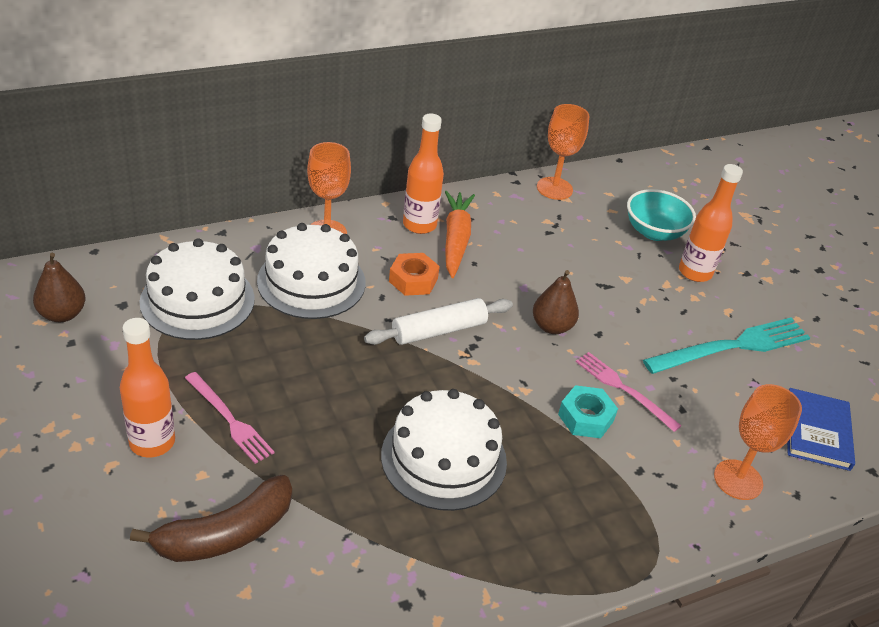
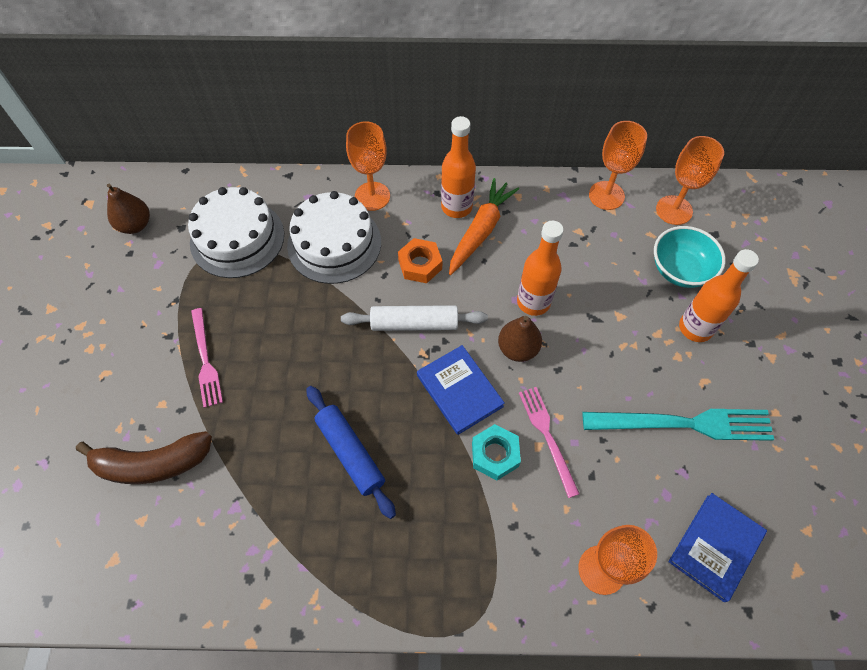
camera: 30 degrees right, 20 degrees up
(152, 442) = (141, 363): orange bottle -> orange bottle (533, 302)
(444, 458) = (350, 453): white cake -> blue rolling pin
(519, 375) = (459, 391): none -> blue book
(620, 188) = (674, 210): none -> orange goblet

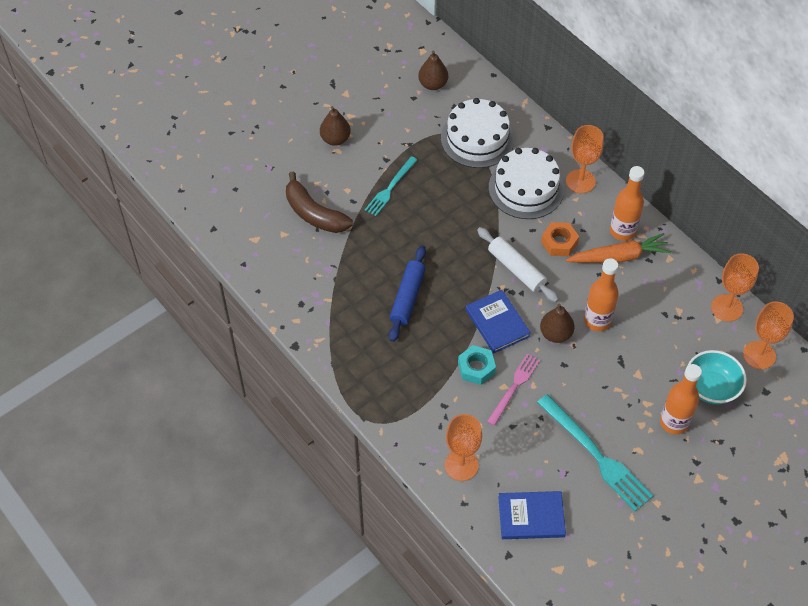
camera: 50 degrees right, 5 degrees down
(89, 364) = (335, 139): none -> brown pear
(205, 360) = (390, 188): pink fork -> turquoise fork
(459, 391) = (497, 323): blue book -> blue book turned 45 degrees counterclockwise

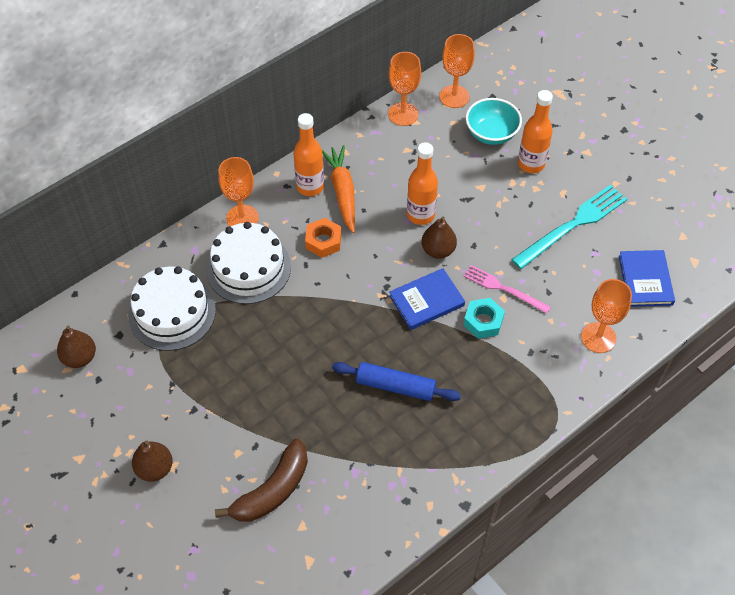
camera: 90 degrees left, 0 degrees up
(390, 188) = (238, 405): turquoise fork -> none
(516, 269) = (357, 281): white rolling pin -> none

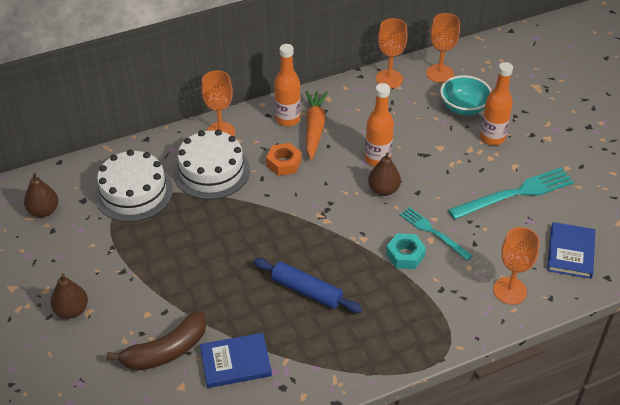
camera: 15 degrees right, 10 degrees down
(426, 301) = (359, 228): blue book -> blue book (235, 362)
(503, 288) = (433, 232): pink fork -> turquoise fork

